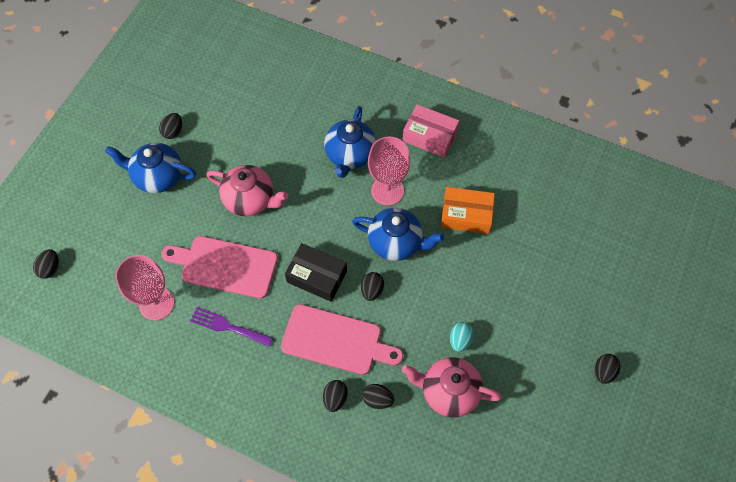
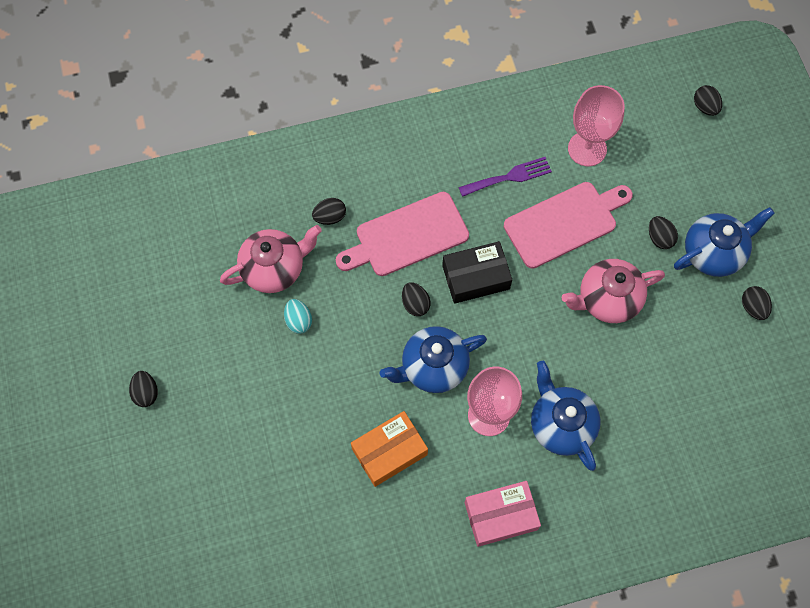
camera: 140 degrees right, 5 degrees up
(335, 398) = (366, 191): black egg -> black egg (659, 238)

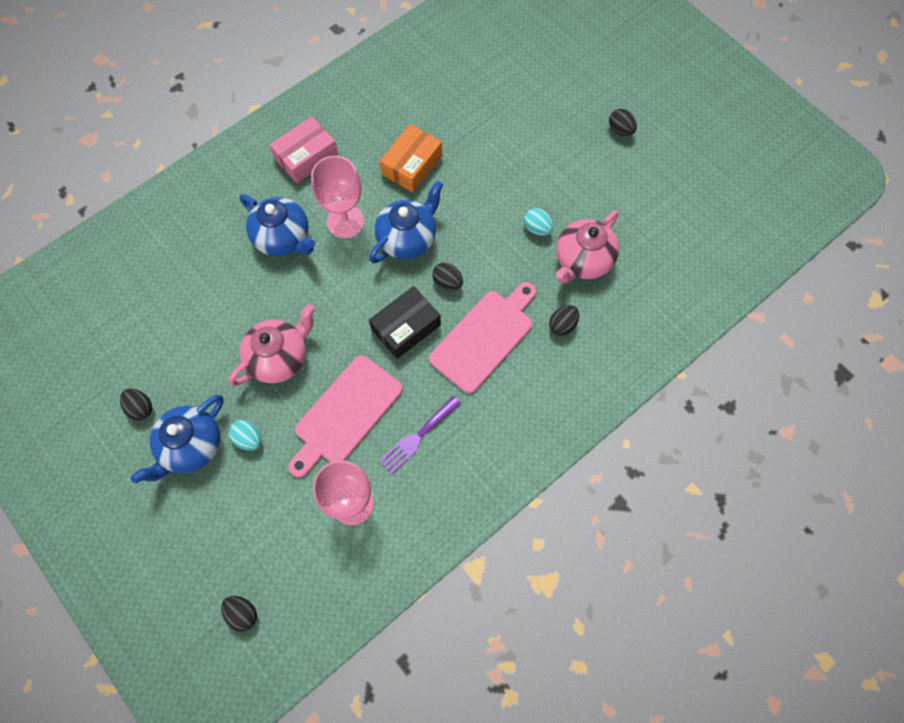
camera: 155 degrees right, 0 degrees up
(659, 238) = (248, 439): black egg -> turquoise egg

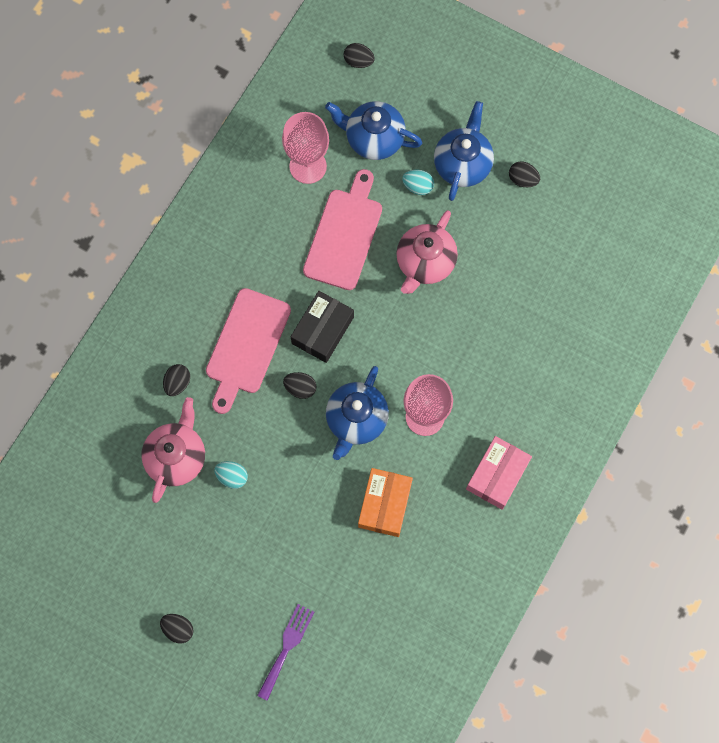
camera: 160 degrees right, 5 degrees up
(283, 238) = (477, 377): blue teapot -> blue teapot (373, 139)
(417, 437) = (274, 236): purple fork -> purple fork (286, 647)

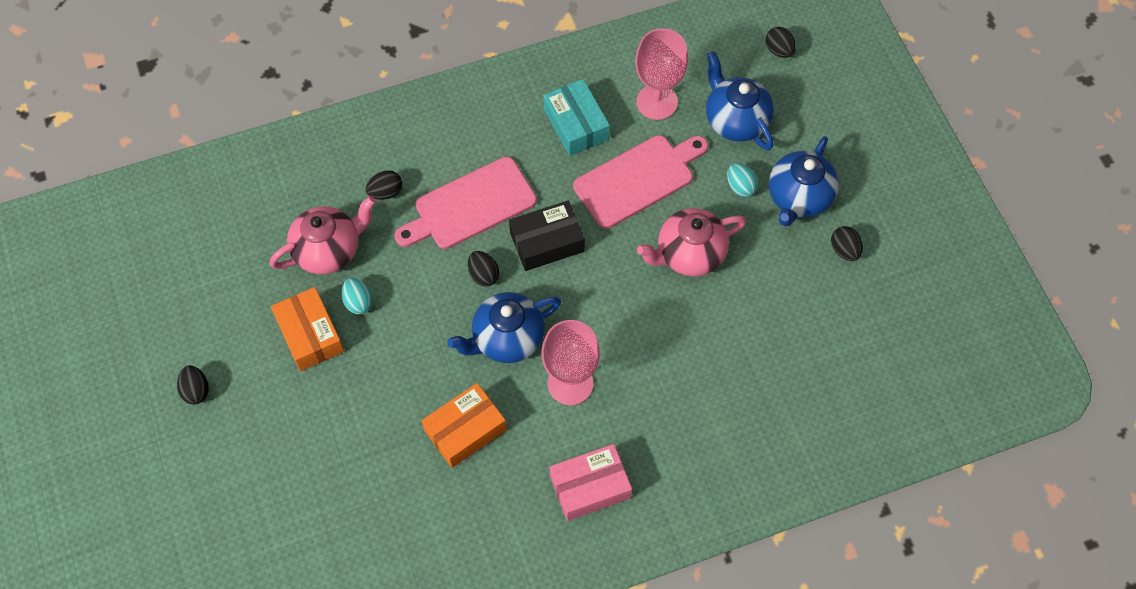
camera: 40 degrees right, 10 degrees down
(220, 526) = (310, 334): none -> orange box
(266, 227) = (576, 124): none -> turquoise box
(286, 647) = (268, 482): purple fork -> none
(462, 164) = (798, 197): blue teapot -> blue teapot turned 150 degrees clockwise

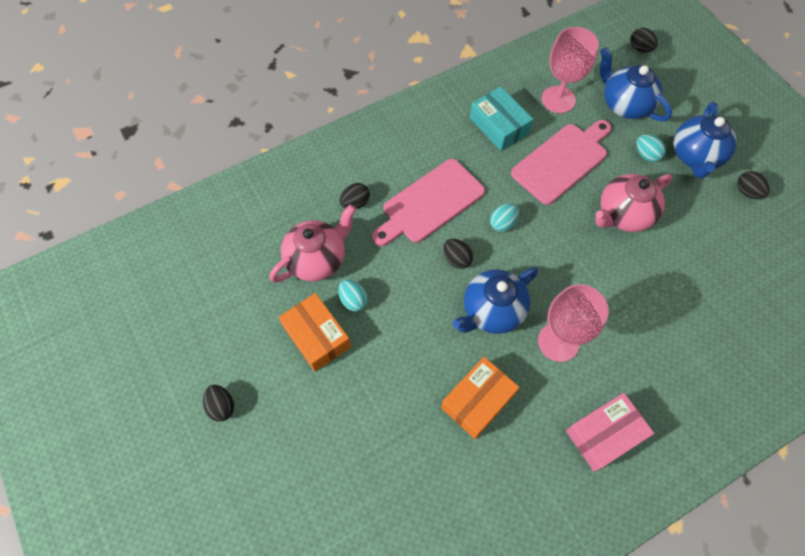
camera: 10 degrees left, 0 degrees up
(547, 242) = (502, 223): black box -> turquoise egg

